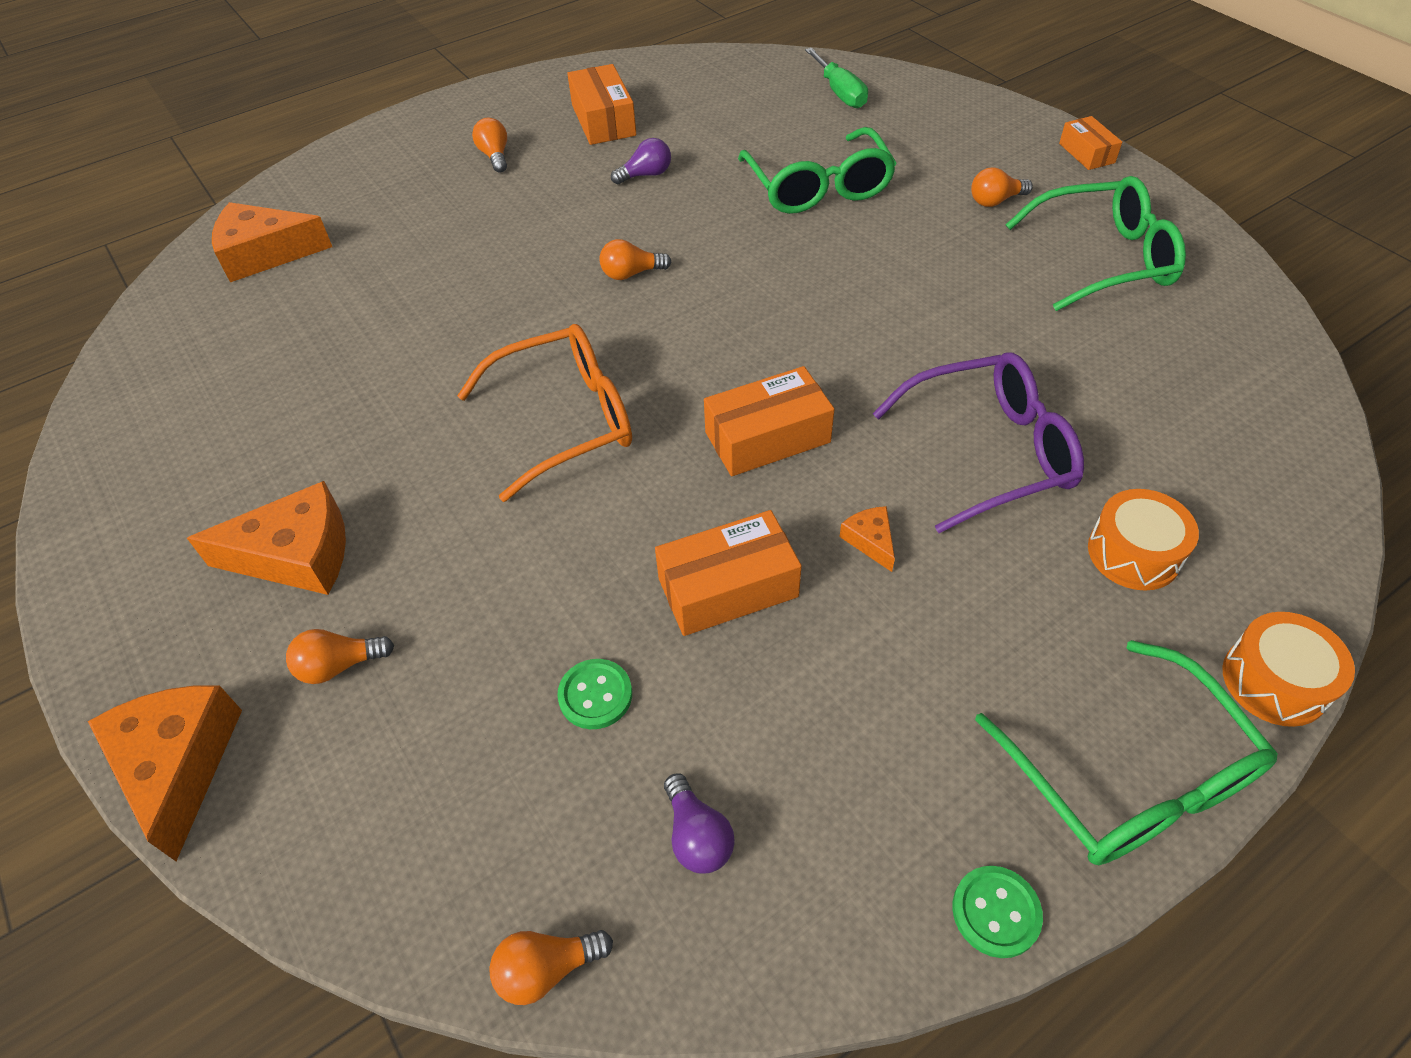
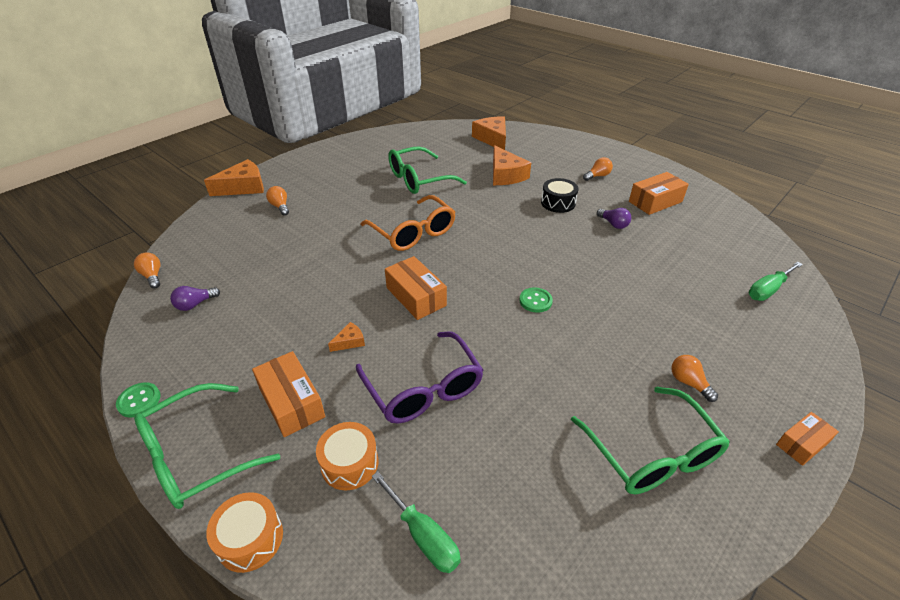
camera: 75 degrees right, 10 degrees down
(296, 555) = (330, 186): orange cheese -> orange cheese (505, 175)
(556, 218) = (558, 203): none -> black drum
(595, 695) = (262, 267): green button -> green button (535, 301)
(631, 274) = (525, 233): orange light bulb -> none
(728, 587) = (318, 296): orange box -> orange box (291, 402)
(818, 188) = (645, 291): green glasses -> green glasses (418, 179)
(1240, 480) = (423, 536): none -> green screwdriver

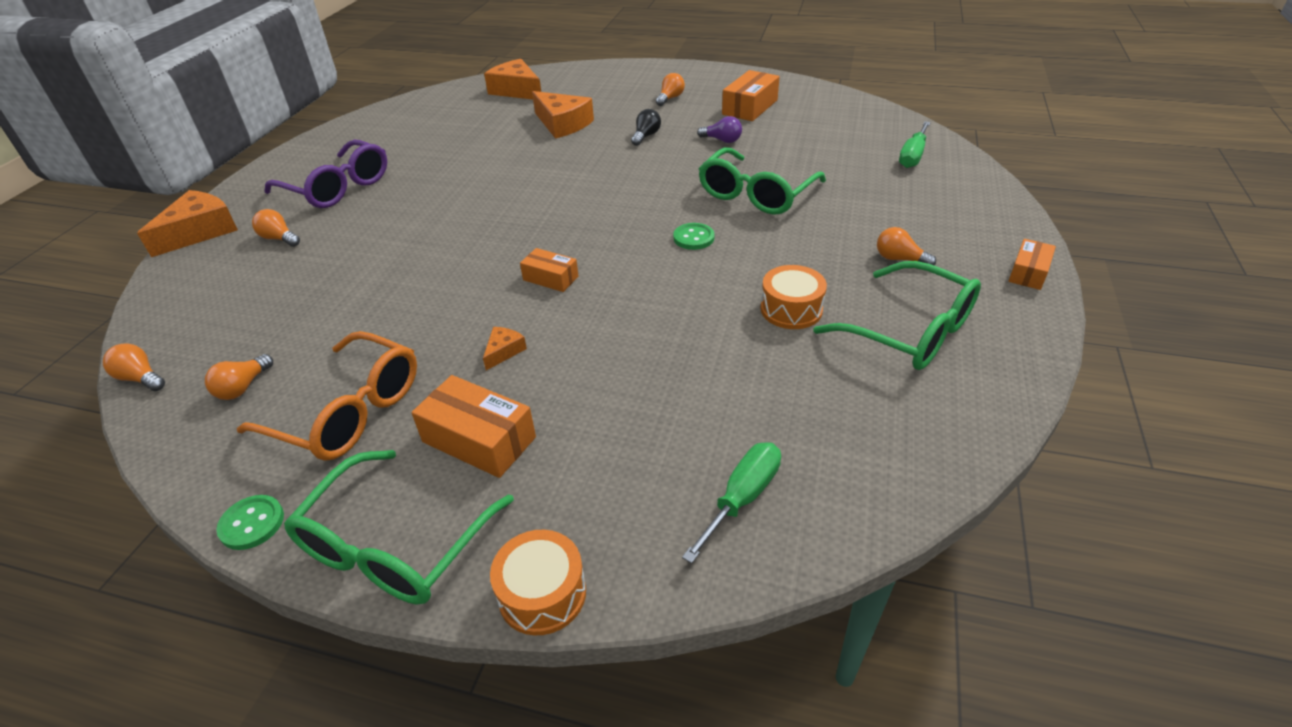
camera: 25 degrees left, 0 degrees up
(195, 304) = (243, 387): purple light bulb -> orange light bulb
(349, 463) = (604, 469): orange drum -> orange drum (791, 309)
(413, 232) = (494, 214): orange glasses -> orange glasses (349, 411)
(416, 296) = (550, 278): orange box -> orange box, size x0.62
(418, 179) = (454, 157): green glasses -> green glasses (755, 194)
(423, 536) = (742, 498): green screwdriver -> green screwdriver turned 75 degrees counterclockwise
(424, 389) = (633, 364): purple glasses -> purple glasses (338, 187)
(558, 203) = (646, 136): black drum -> black light bulb

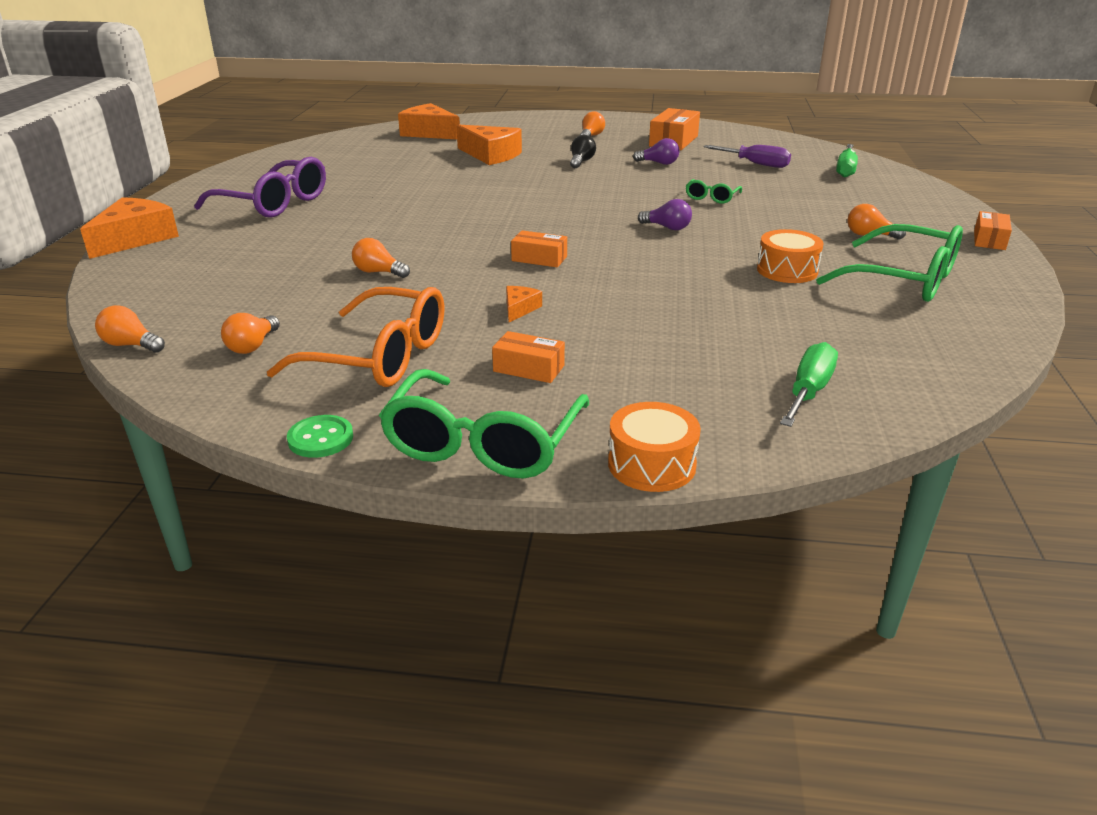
camera: 10 degrees left, 10 degrees down
(279, 238) = (230, 241): orange light bulb -> orange light bulb (378, 272)
(479, 439) = (528, 368): orange box -> orange box, size x0.62
(693, 238) = (667, 227): green button -> purple light bulb
(755, 194) = (711, 198): green glasses -> green glasses, size x0.47
(821, 144) = (756, 164): none -> purple screwdriver

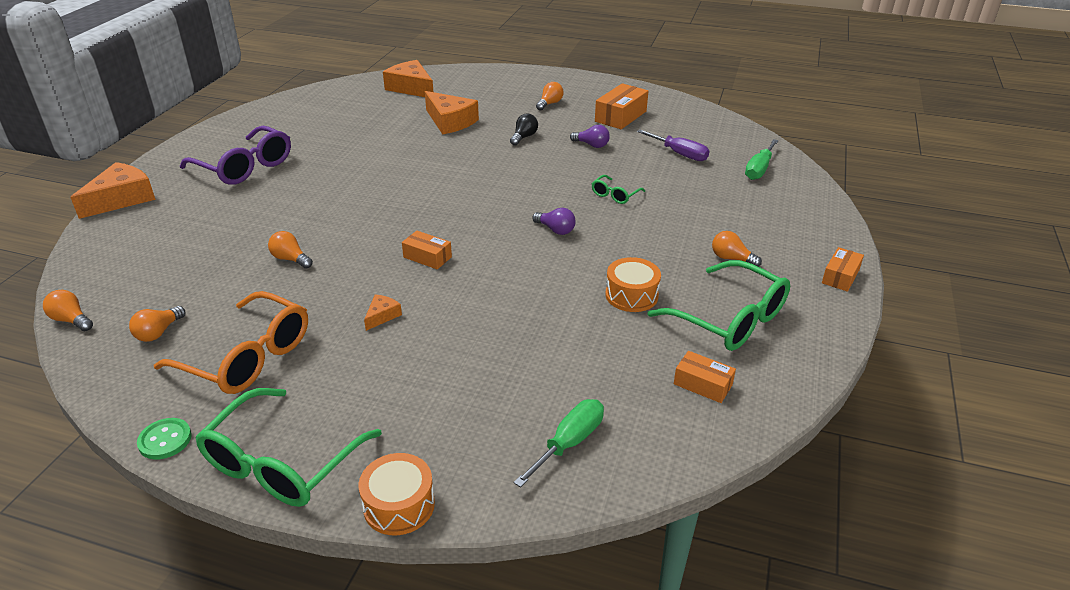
camera: 10 degrees right, 5 degrees up
(528, 368) = (356, 385): orange box -> orange box (702, 384)

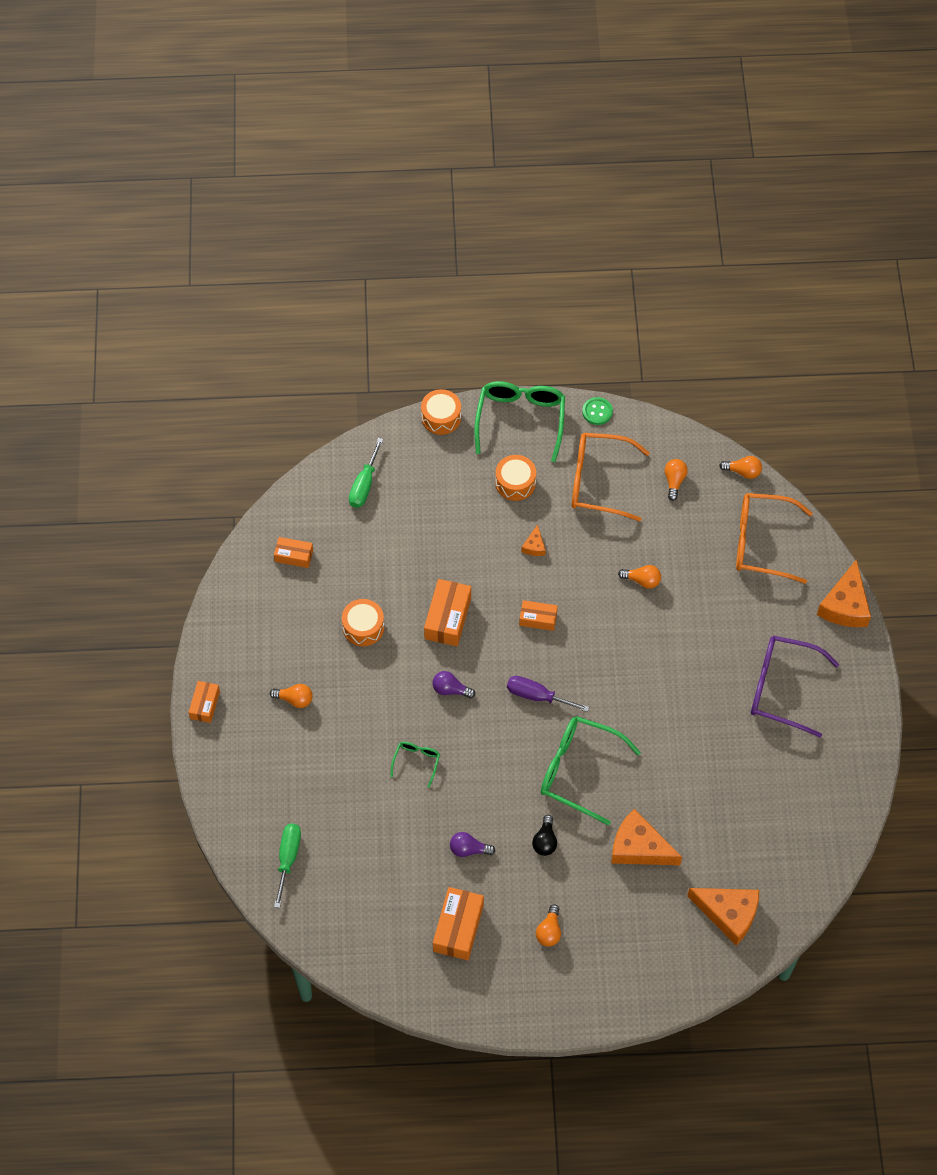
camera: 160 degrees right, 25 degrees up
(136, 257) = (761, 543): none -> orange glasses
(353, 385) = (515, 483): none -> orange drum
(527, 280) = (448, 618): none -> orange box
(679, 154) = (373, 862): purple screwdriver -> purple screwdriver (537, 696)
(730, 319) = (285, 625): green glasses -> green glasses (578, 771)

